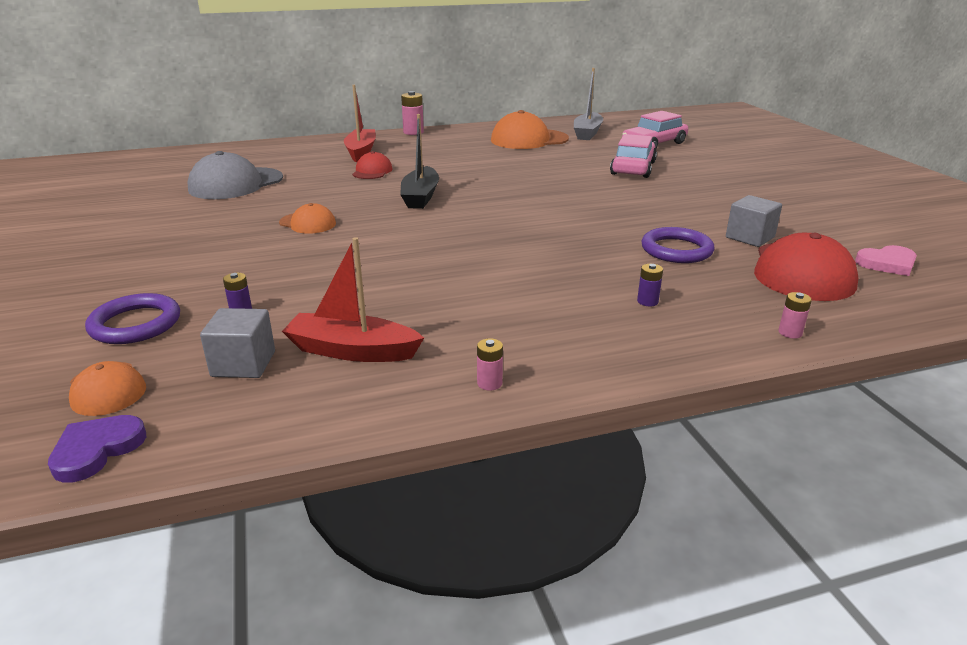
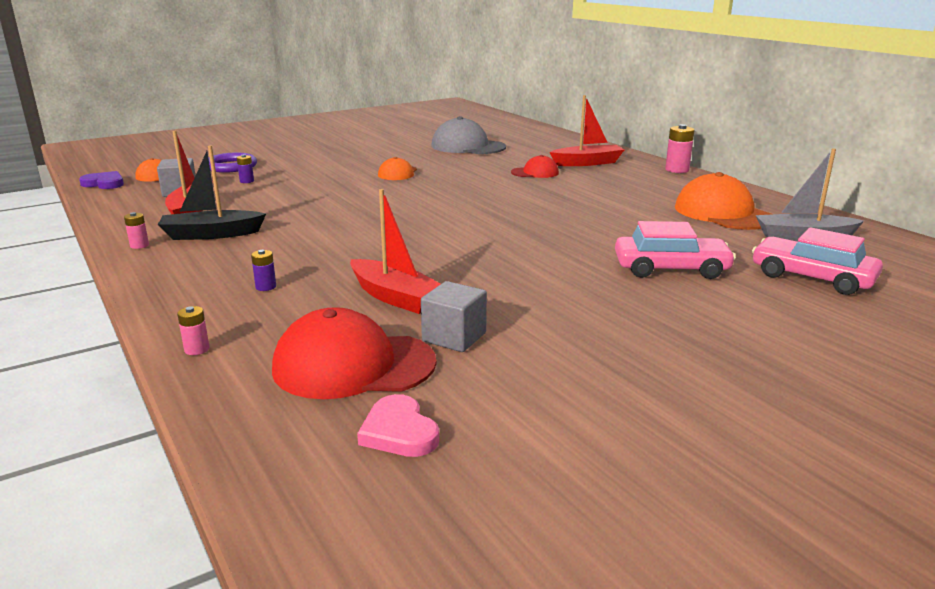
camera: 75 degrees right, 5 degrees down
(420, 197) = (481, 193): black boat -> black boat (211, 234)
(676, 250) = (395, 297): purple ring -> red boat

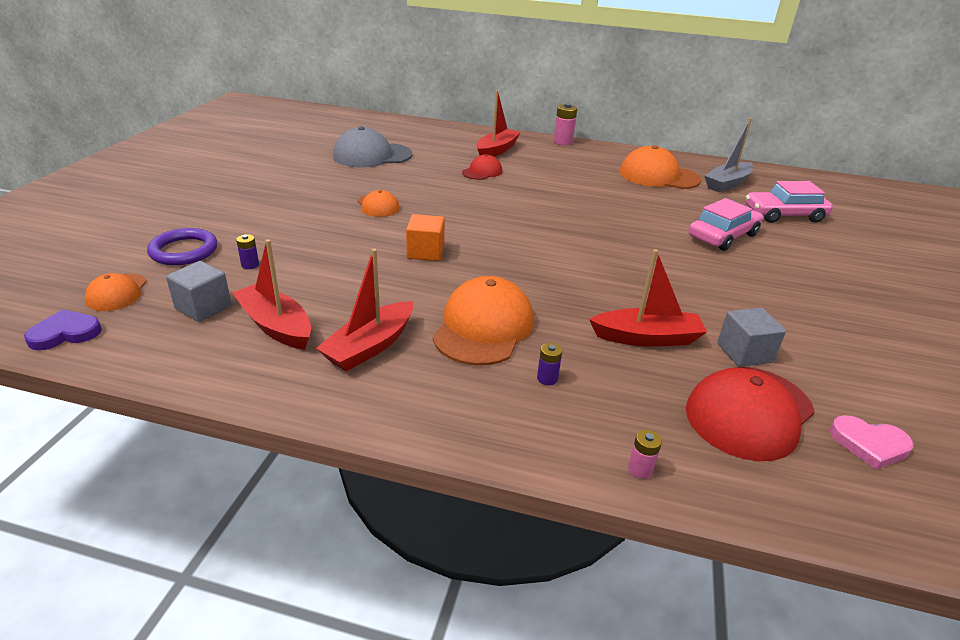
camera: 45 degrees left, 10 degrees up
(139, 245) = (328, 395): pink battery -> none
(211, 234) = (370, 346): black boat -> red boat
(297, 250) = (483, 327): none -> orange cap
(364, 204) = (425, 252): none -> orange cube

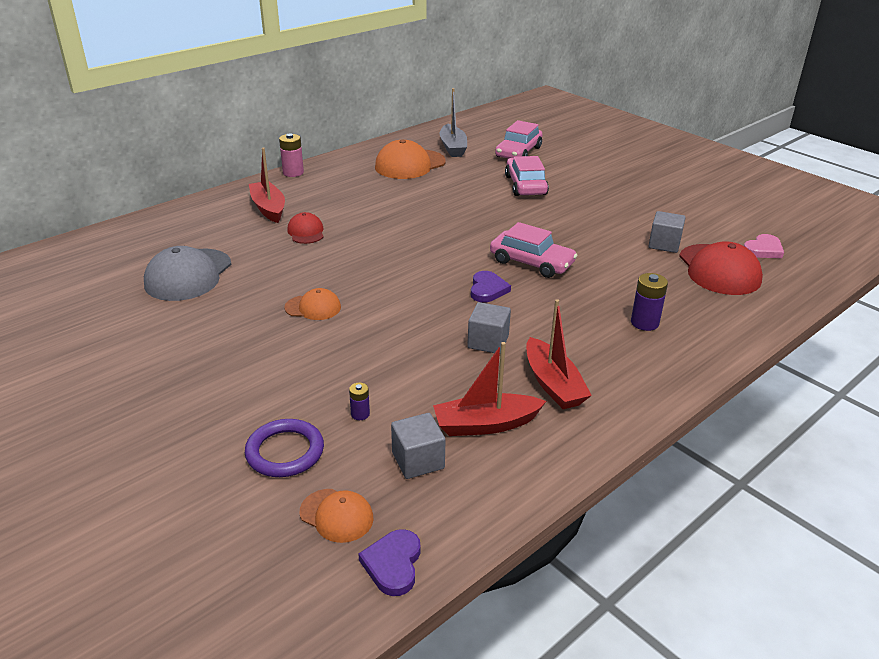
camera: 55 degrees left, 0 degrees up
(407, 292) = (488, 342): none -> grey cube
(425, 252) = (429, 312): orange cube -> none
(483, 327) = (565, 325): orange cap -> none
(496, 269) = (487, 289): none -> purple heart
(547, 378) = (644, 323): purple battery -> purple battery, size x1.75
(576, 278) = (531, 262): none -> pink car
(640, 469) = (748, 326): pink battery -> none
(646, 338) = (625, 268): red boat -> none

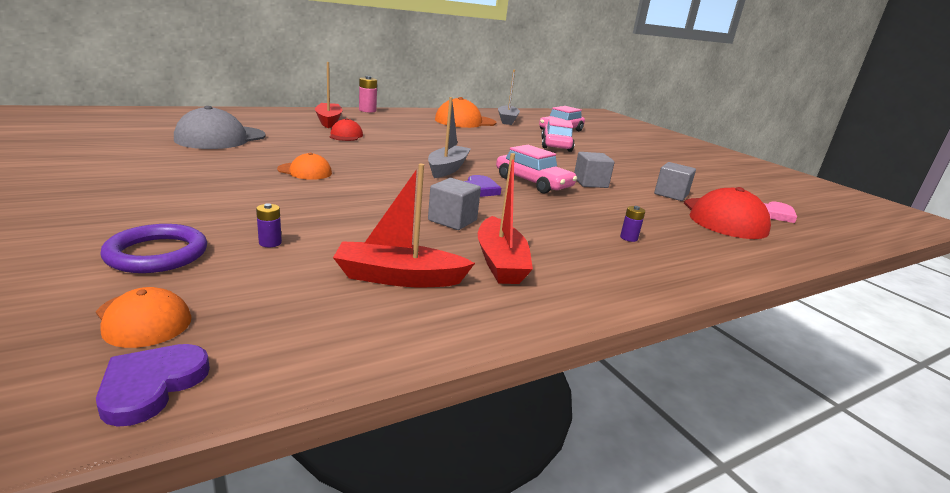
camera: 10 degrees right, 10 degrees down
(418, 460) = (293, 291): grey cube -> grey cube (590, 183)
(440, 262) = (447, 168): none -> grey boat
(644, 323) = (628, 238): purple battery -> purple battery, size x0.57

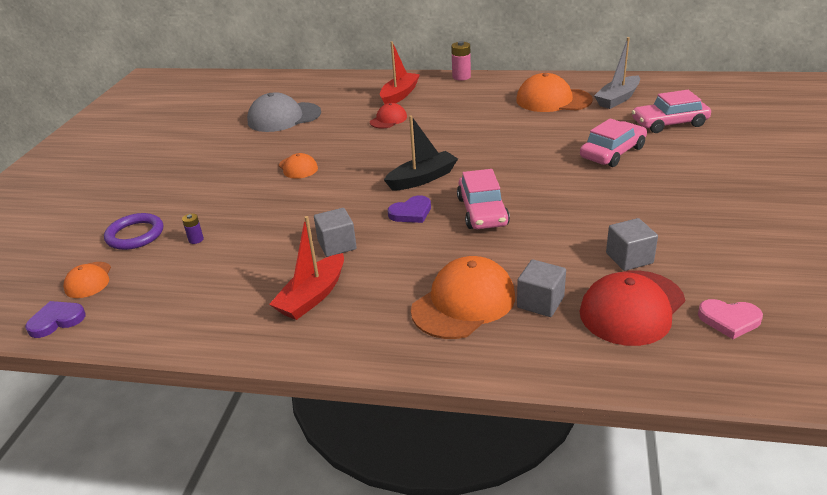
camera: 45 degrees right, 10 degrees up
(399, 277) = (230, 290): red boat -> none
(447, 168) = (422, 178): grey boat -> black boat
(590, 183) = (550, 222): grey cube -> grey cube (540, 302)
(628, 238) = (463, 303): purple battery -> orange cap

